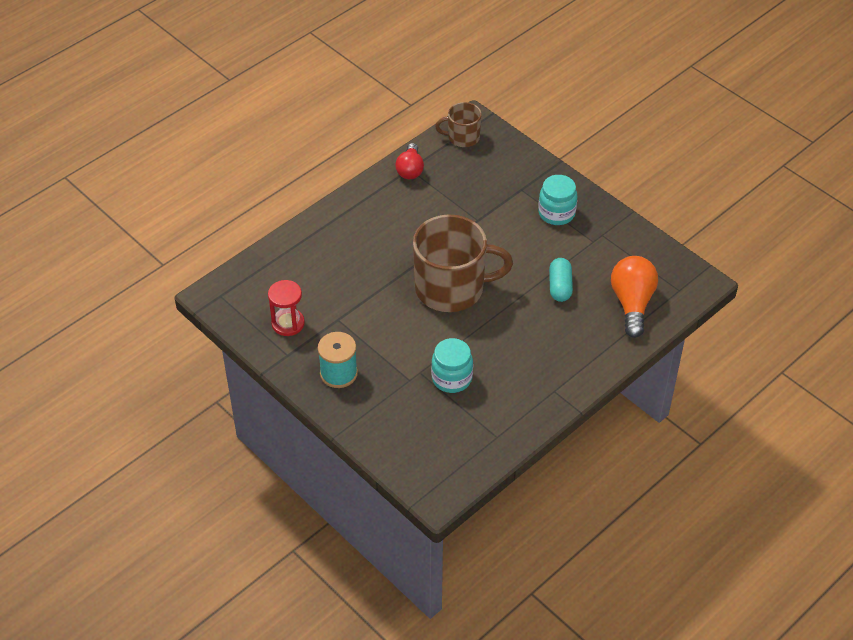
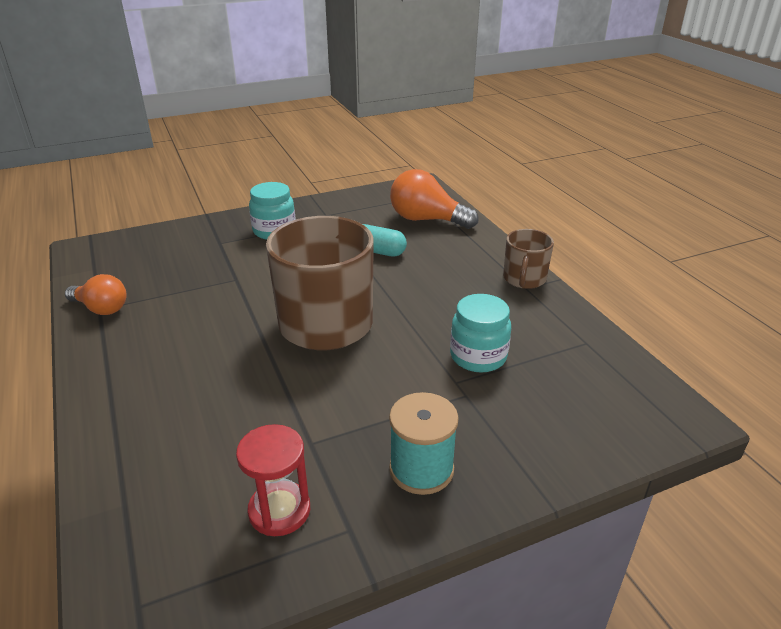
camera: 70 degrees left, 15 degrees down
(410, 170) = (101, 308): red light bulb -> orange light bulb
(462, 137) = (98, 260): brown mug -> brown mug (524, 279)

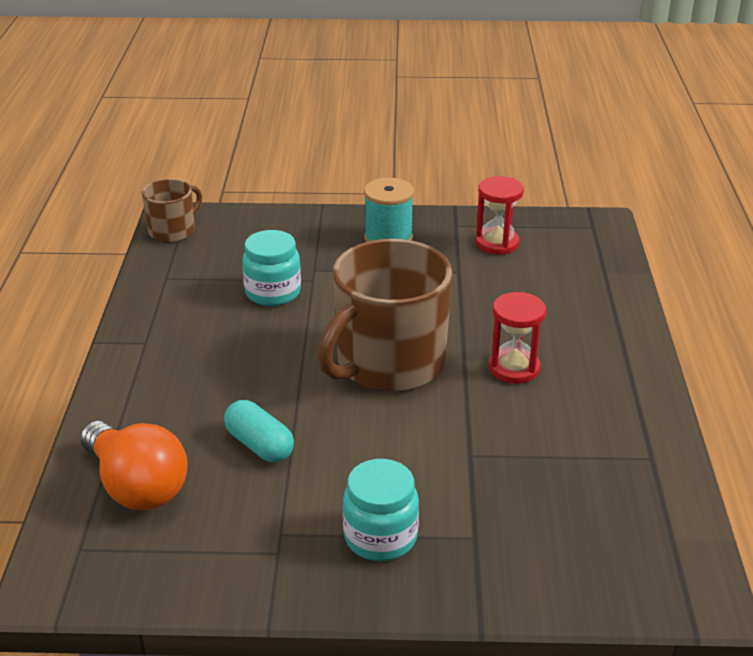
camera: 155 degrees left, 0 degrees up
(101, 308) = (648, 457): orange light bulb -> none
(218, 346) = (514, 368): none -> red hourglass
(524, 279) = (133, 352): brown mug -> brown mug (173, 231)

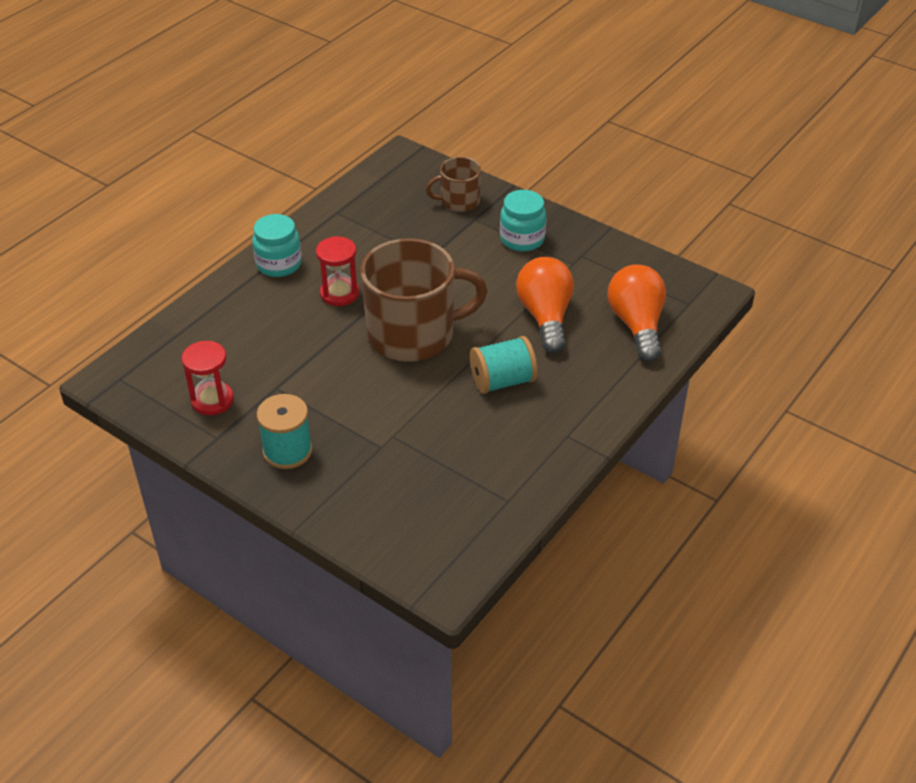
camera: 145 degrees left, 10 degrees up
(173, 231) = (460, 564): brown mug -> brown mug (458, 201)
(251, 360) = (502, 381): none -> turquoise spool
(259, 445) = (545, 317): turquoise capsule -> orange light bulb
(273, 292) = (435, 438): turquoise jar -> turquoise jar (279, 264)

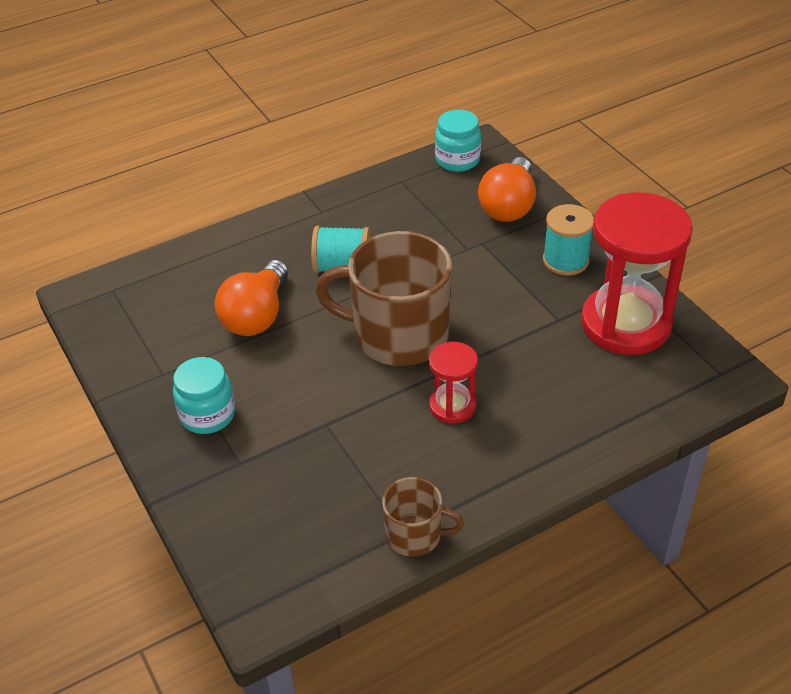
camera: 155 degrees left, 0 degrees up
(212, 400) = (625, 324): red hourglass -> red hourglass, size x2.03
(279, 264) = (508, 469): turquoise jar -> turquoise jar (457, 160)
(458, 201) = (239, 497): brown mug -> brown mug (415, 535)
(637, 325) = (180, 283): orange light bulb -> orange light bulb (509, 206)

